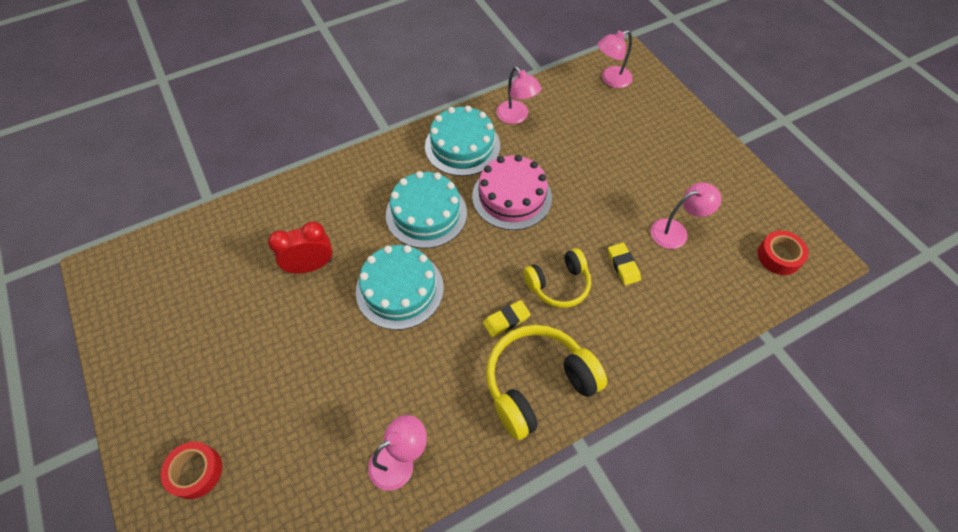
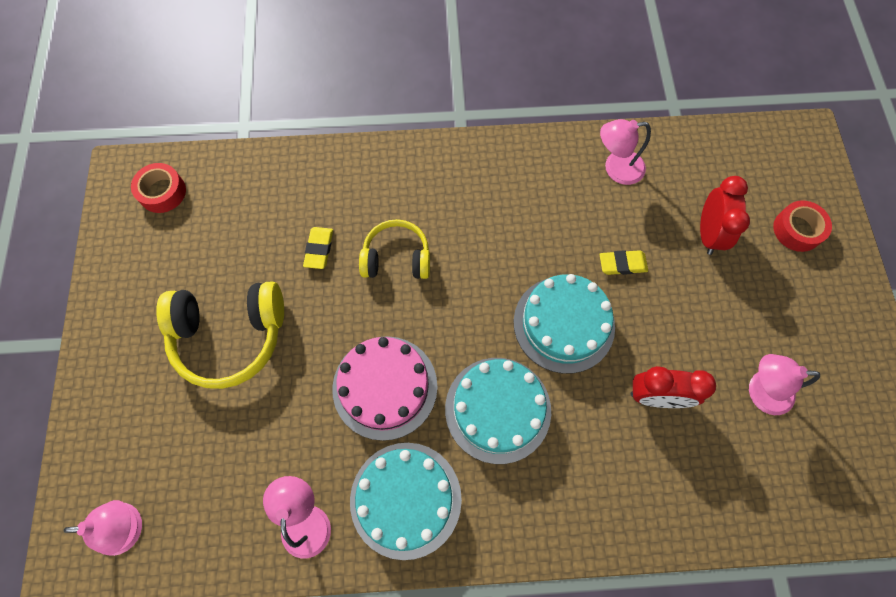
camera: 155 degrees left, 10 degrees up
(289, 426) = (708, 234): none -> red clock
(506, 320) = (468, 245): yellow eraser -> yellow eraser (622, 264)
(538, 384) = (470, 177): yellow headphones -> yellow headphones (230, 336)
(676, 231) = (237, 261): pink lamp -> pink lamp (760, 391)

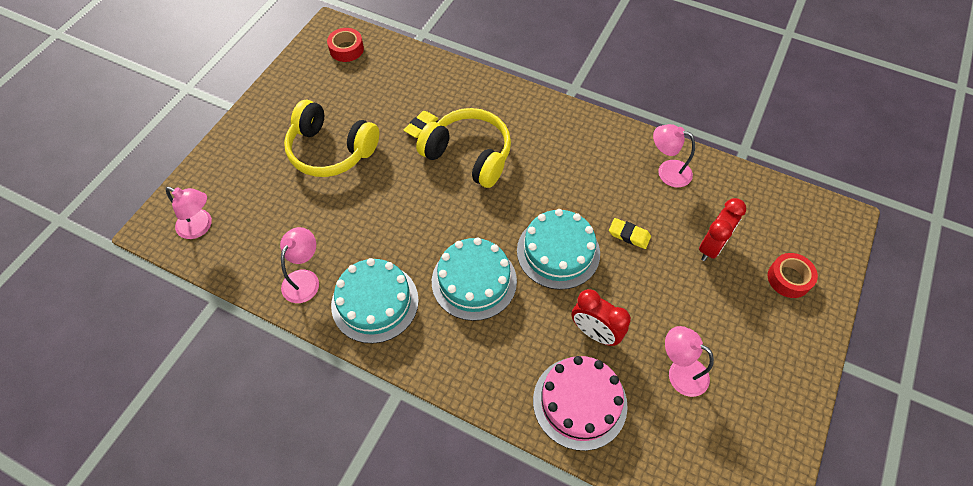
camera: 30 degrees right, 10 degrees down
(385, 387) = (407, 228): pink cake -> pink cake (579, 402)
(396, 258) = (468, 155): yellow headphones -> yellow headphones, size x1.58

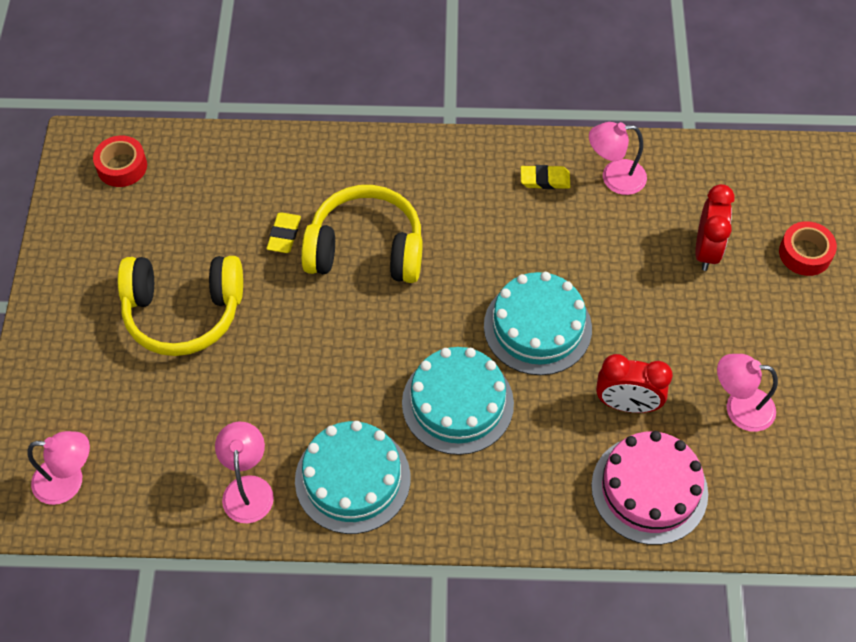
camera: 25 degrees left, 0 degrees up
(629, 235) = (608, 273): yellow eraser -> yellow eraser (545, 179)

